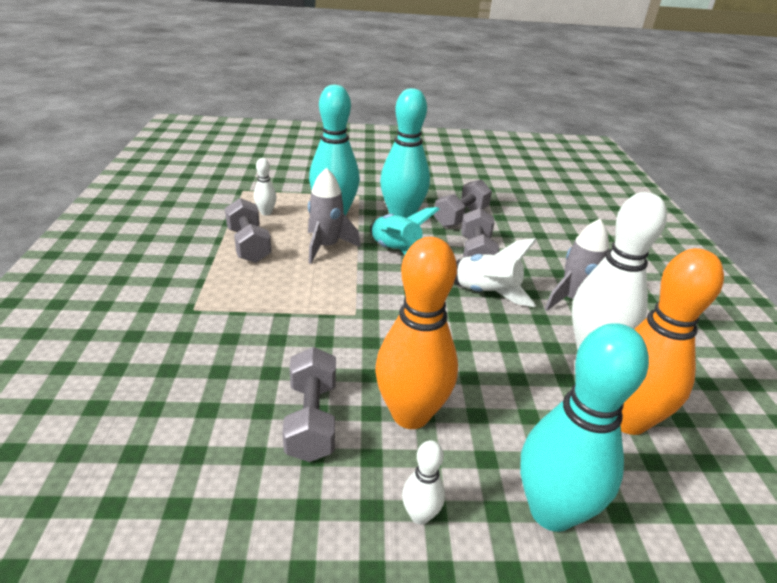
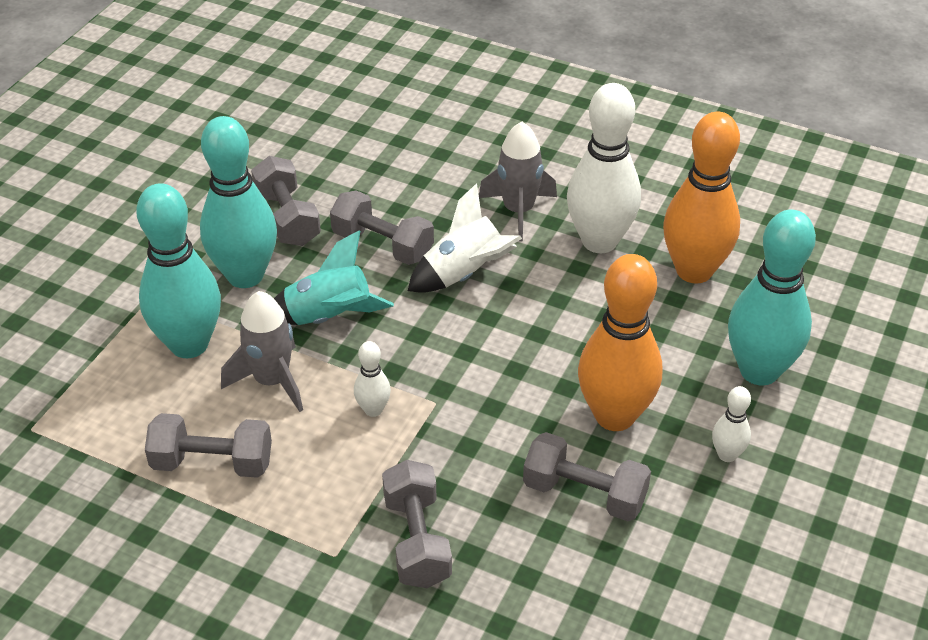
camera: 60 degrees left, 10 degrees up
(221, 341) = (417, 540): none -> grey dumbbell
(266, 213) = (129, 419): white bowling pin -> white bowling pin (373, 410)

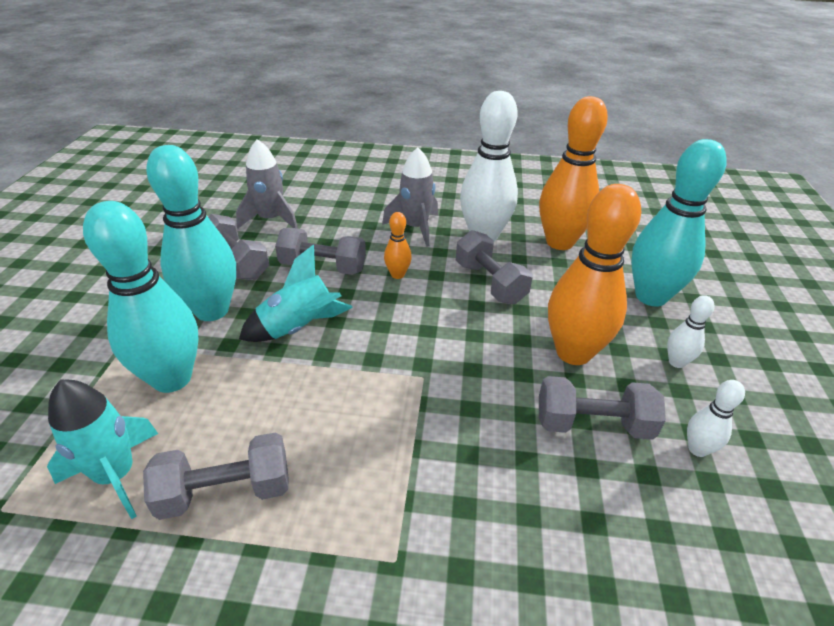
camera: 20 degrees left, 5 degrees down
(124, 425) = (116, 475): none -> turquoise rocket
(272, 381) = (264, 393): grey rocket -> grey rocket (271, 220)
(373, 410) = (370, 396): white bowling pin -> white bowling pin (697, 449)
(417, 540) = (471, 516): grey dumbbell -> grey dumbbell (489, 283)
(465, 274) = (397, 275): white rocket -> orange bowling pin

